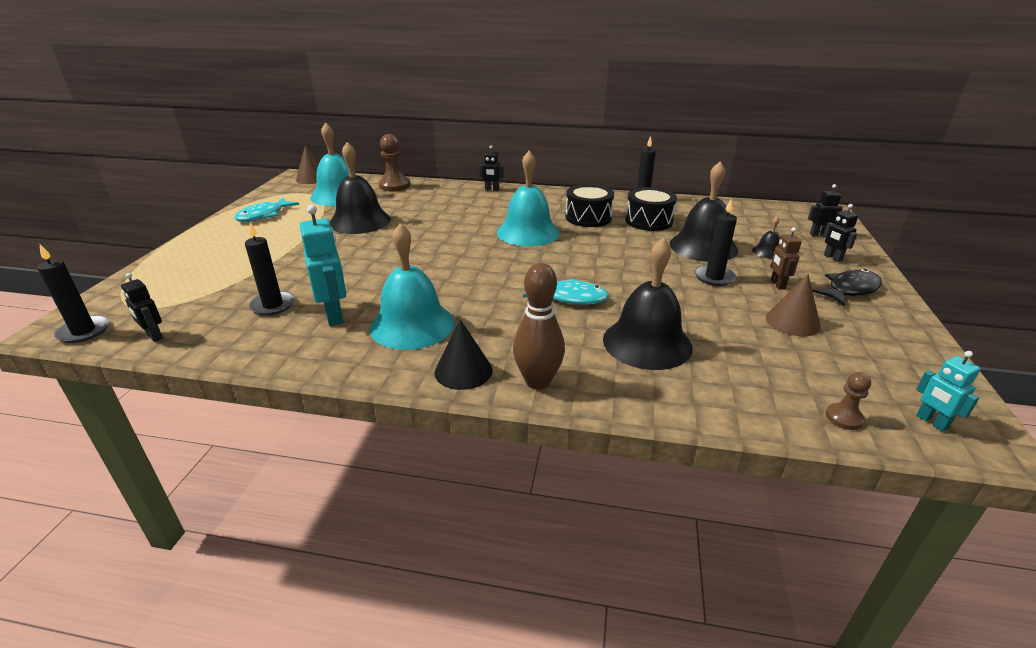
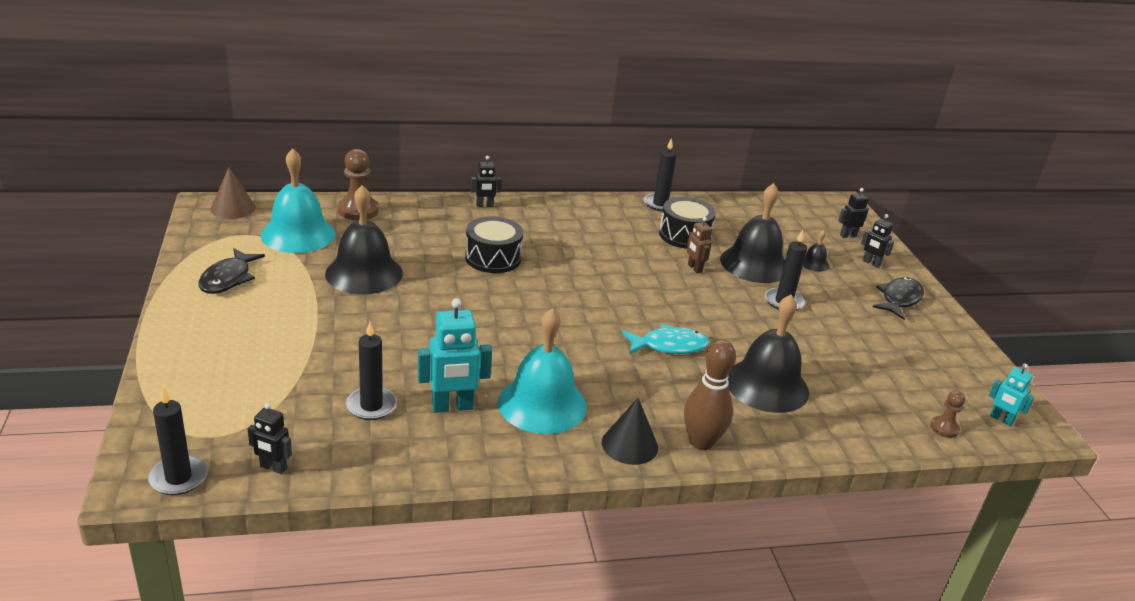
camera: 25 degrees left, 0 degrees up
(264, 215) = (228, 279): turquoise fish -> black fish
(334, 316) = (452, 407): turquoise robot -> turquoise robot turned 120 degrees clockwise
(528, 232) = (571, 266): turquoise bell -> none
(588, 217) = (620, 237): black drum -> black drum (493, 258)
(777, 284) = (840, 302): brown robot -> brown robot (694, 268)
(792, 322) = (870, 342): brown cone -> none

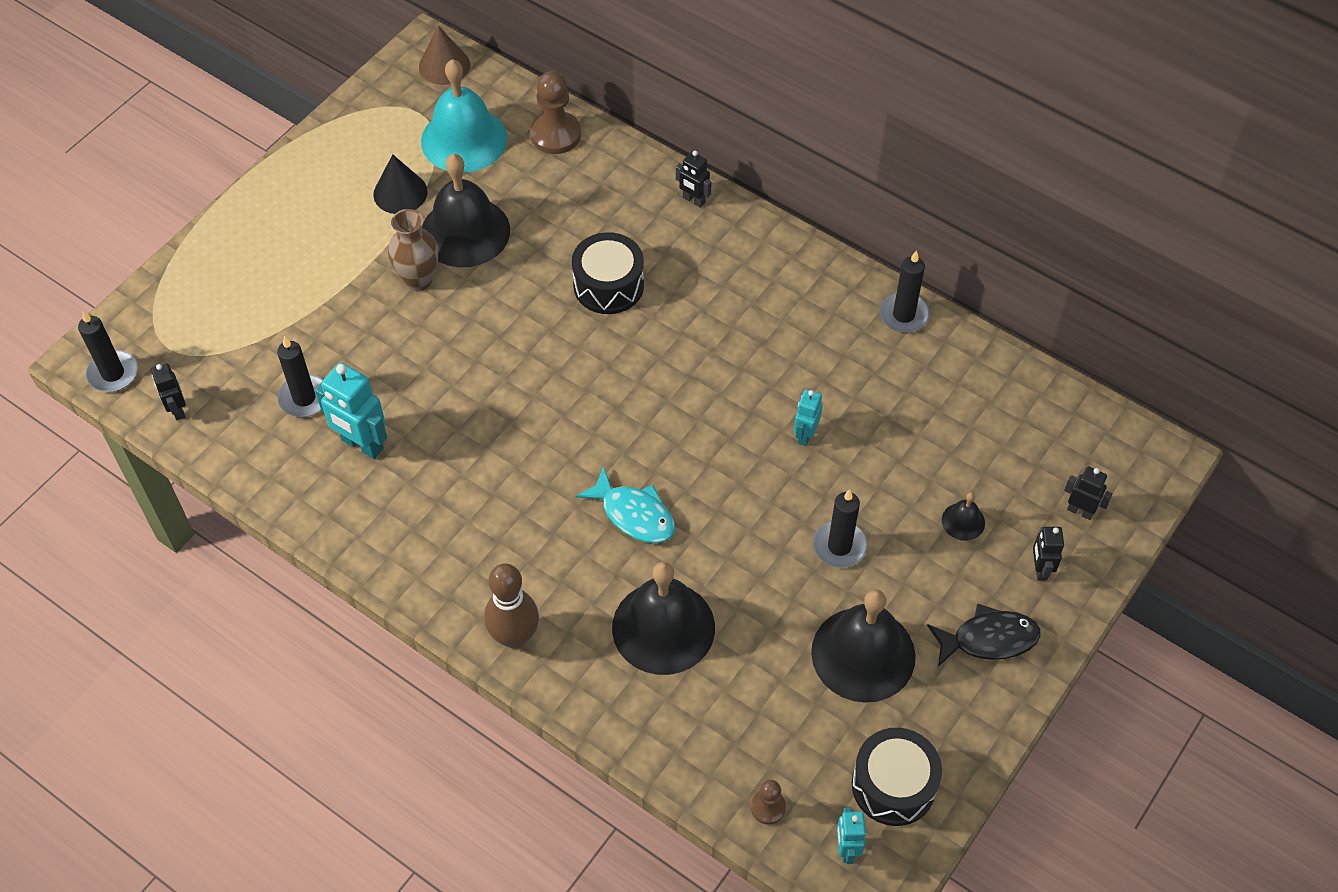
camera: 50 degrees right, 25 degrees up
(228, 279) = (346, 167): black fish -> none
(366, 308) = (418, 279): none -> brown vase
(542, 404) = (435, 495): turquoise bell -> none
(629, 445) = (452, 591): black cone -> black cone (400, 193)
(684, 235) = (863, 381): black drum -> black drum (893, 785)
(694, 268) = (805, 435): brown robot -> turquoise robot
(754, 264) = (886, 474): black bell -> black bell (863, 654)

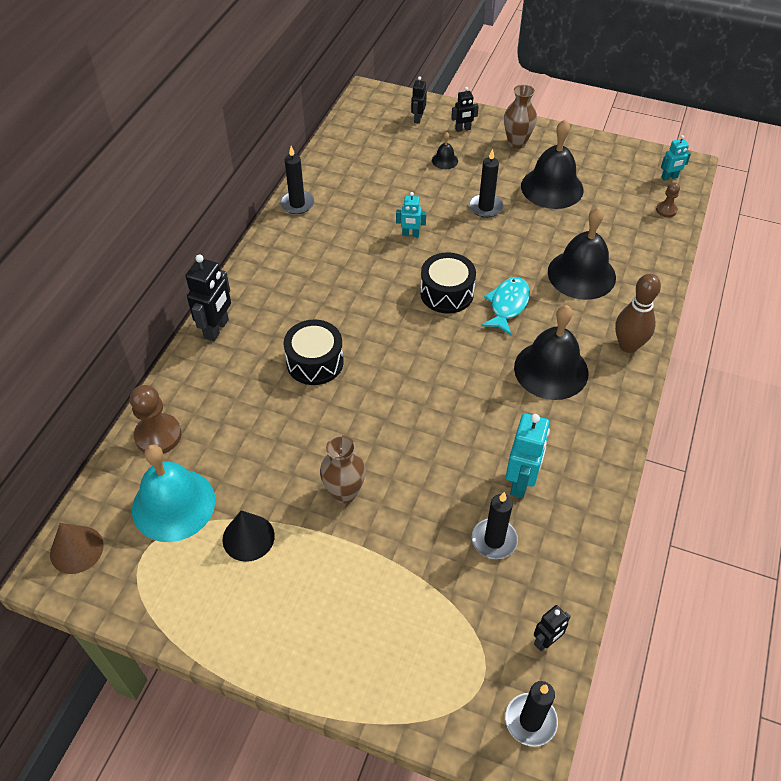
camera: 105 degrees left, 5 degrees down
(465, 231) = (283, 473): black bell -> black bell (551, 370)
(693, 200) = (217, 329): black robot -> black robot, size x1.73
(893, 785) = (623, 166): black drum -> black drum (447, 293)
(988, 639) = (516, 143): black fish -> brown vase

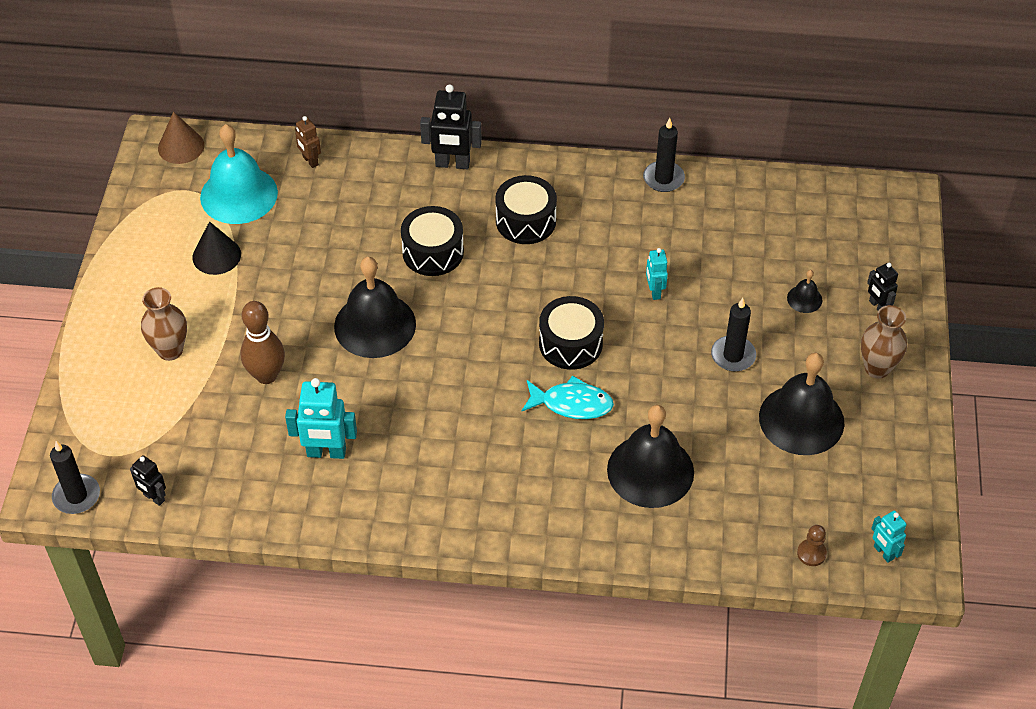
camera: 75 degrees right, 0 degrees up
(158, 435) = (310, 161): brown pawn -> brown robot
(305, 294) = (526, 221): none -> black drum
(344, 492) = (280, 313): brown vase -> brown vase (170, 350)
(418, 119) = (876, 255): black robot -> none
(494, 540) = (253, 440): black candle -> none
(551, 370) = (485, 459): black bell -> black bell (375, 325)
(628, 345) = (547, 531): brown bowling pin -> brown bowling pin (266, 375)

